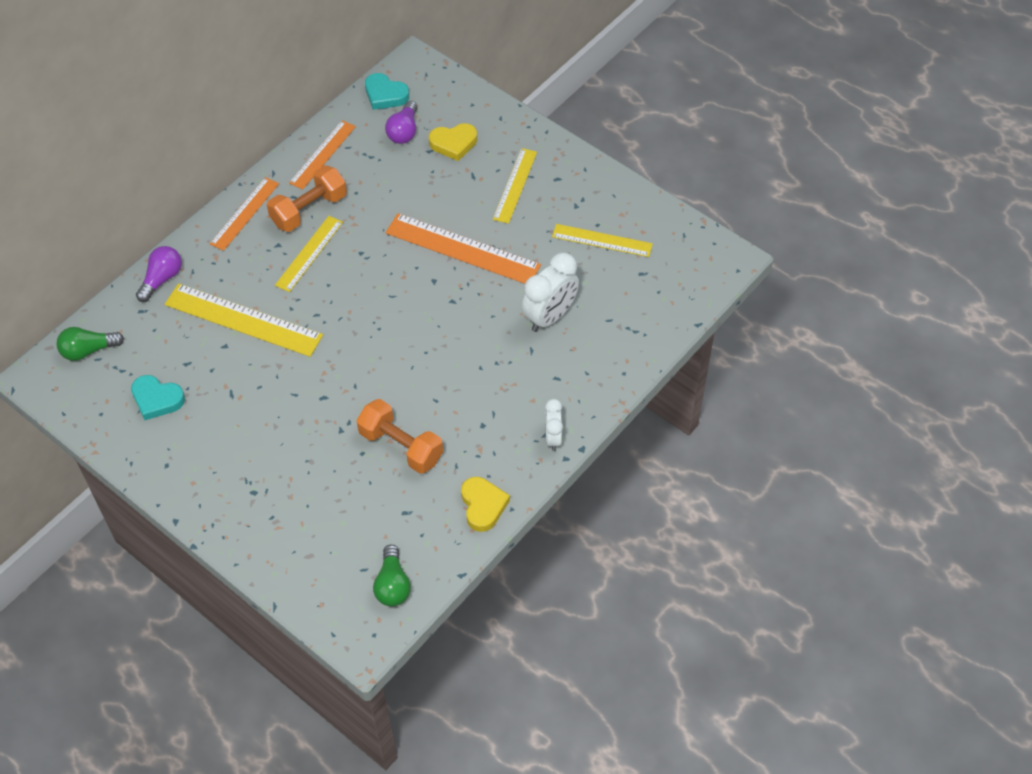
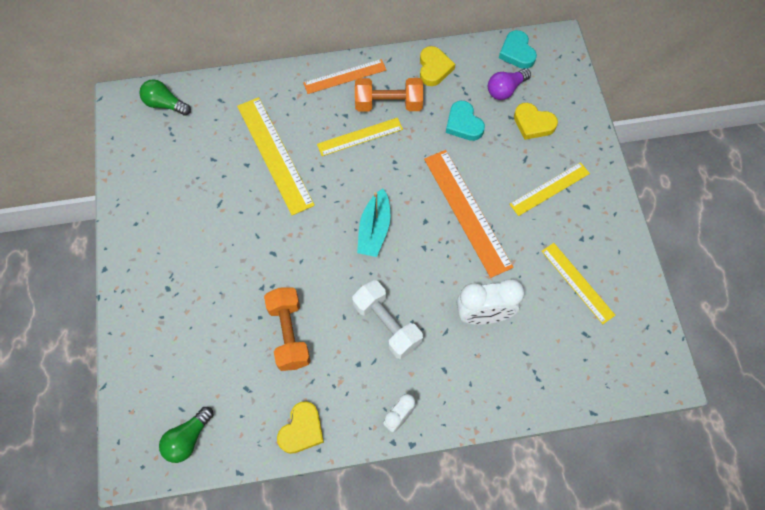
camera: 40 degrees right, 10 degrees up
(157, 399) = (172, 171): turquoise heart -> turquoise heart (463, 124)
(162, 279) = (252, 86): purple light bulb -> none
(322, 154) = (434, 68): orange ruler -> yellow heart
(395, 317) = (374, 229): none -> turquoise boat
(477, 380) = (386, 324): none -> white dumbbell

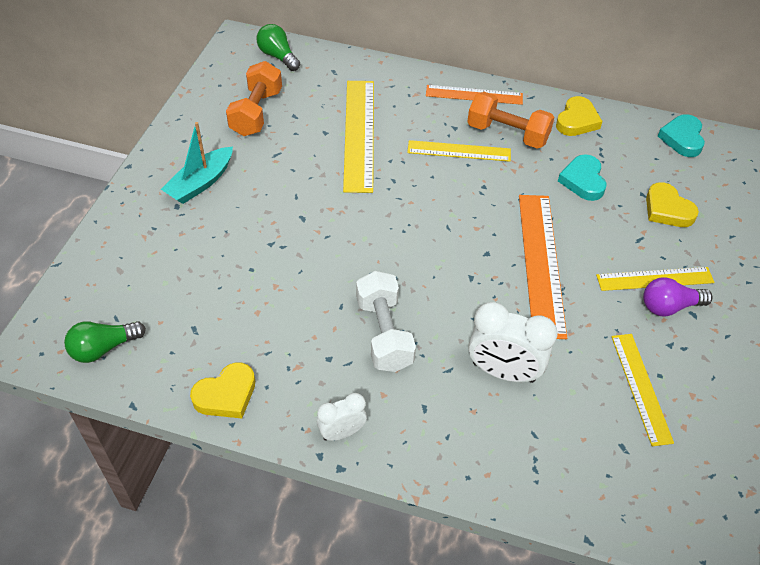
camera: 25 degrees right, 15 degrees down
(289, 334) = (272, 297): orange dumbbell -> orange dumbbell (256, 112)
(374, 229) = (424, 238): turquoise boat -> turquoise boat (200, 183)
(505, 89) = (650, 167): purple light bulb -> purple light bulb (669, 306)

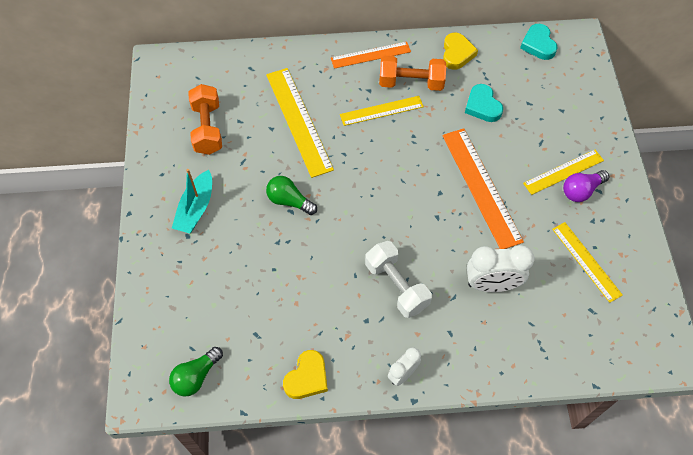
camera: 20 degrees left, 10 degrees up
(278, 56) = (198, 68): green light bulb -> green light bulb (289, 201)
(667, 209) = (550, 110): yellow heart -> none

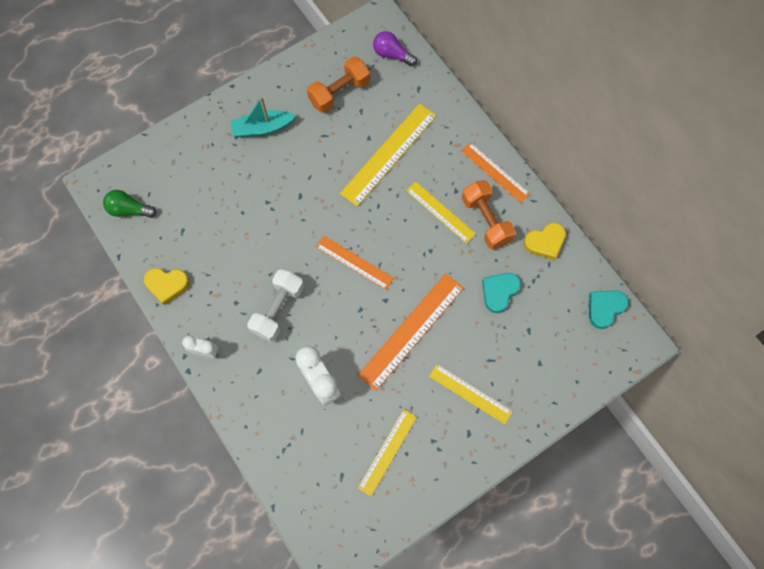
camera: 60 degrees right, 10 degrees up
(289, 201) = (308, 190): green light bulb -> none
(388, 199) = (354, 262): none -> orange ruler
(581, 191) = (459, 418): purple light bulb -> purple light bulb (392, 54)

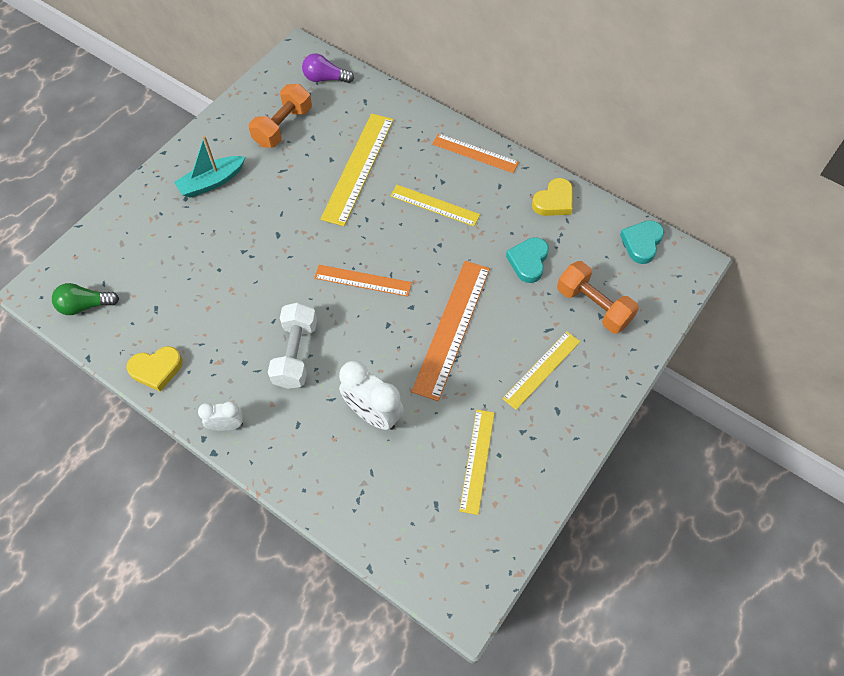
camera: 20 degrees left, 10 degrees down
(470, 393) = (541, 369): yellow ruler -> yellow ruler turned 60 degrees counterclockwise
(486, 220) = (485, 199): orange dumbbell -> orange dumbbell (593, 306)

